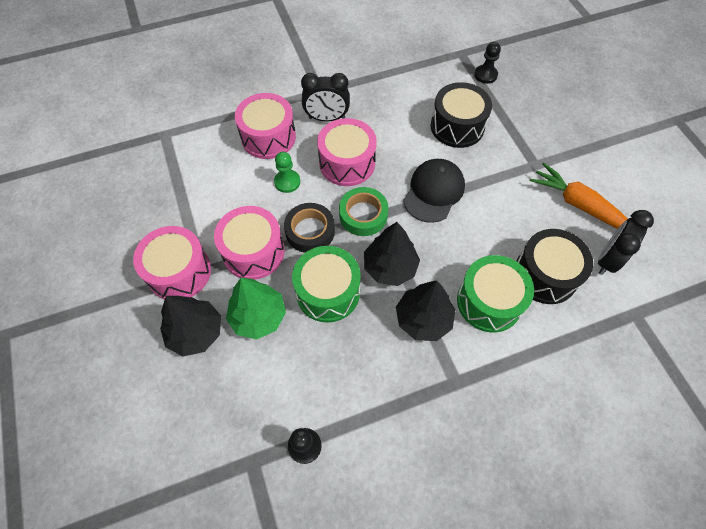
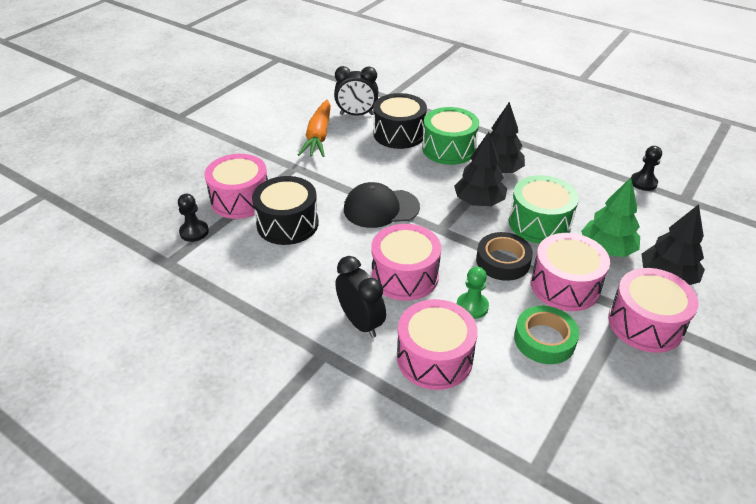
camera: 125 degrees left, 20 degrees down
(363, 215) = (449, 237): green tape -> green tape (544, 339)
(509, 112) = (240, 199): none -> pink drum

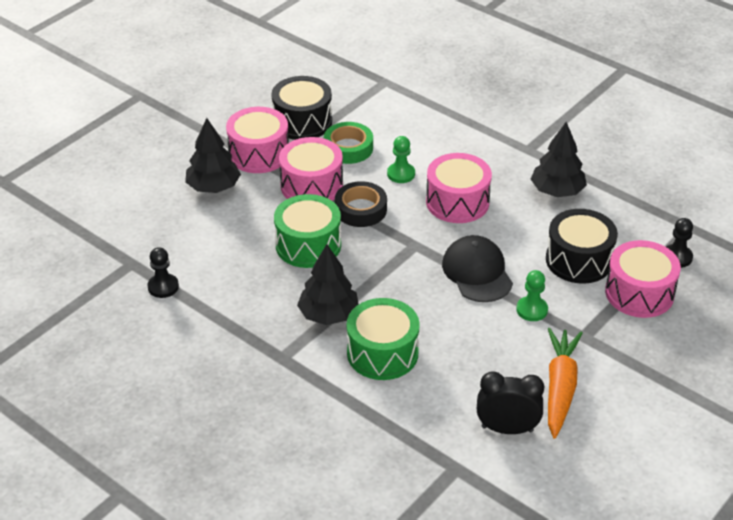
camera: 175 degrees left, 0 degrees up
(334, 182) = (532, 310): none -> green pawn
(361, 322) = (499, 168): black clock -> none
(381, 208) = (477, 272): black cap -> black cap turned 105 degrees counterclockwise
(399, 134) = (446, 385): black drum -> black drum (302, 122)
(434, 358) = (440, 141): pink drum -> none
(479, 202) = (365, 274): black tree -> black tree (557, 191)
(607, 249) = (253, 215): green tree -> none

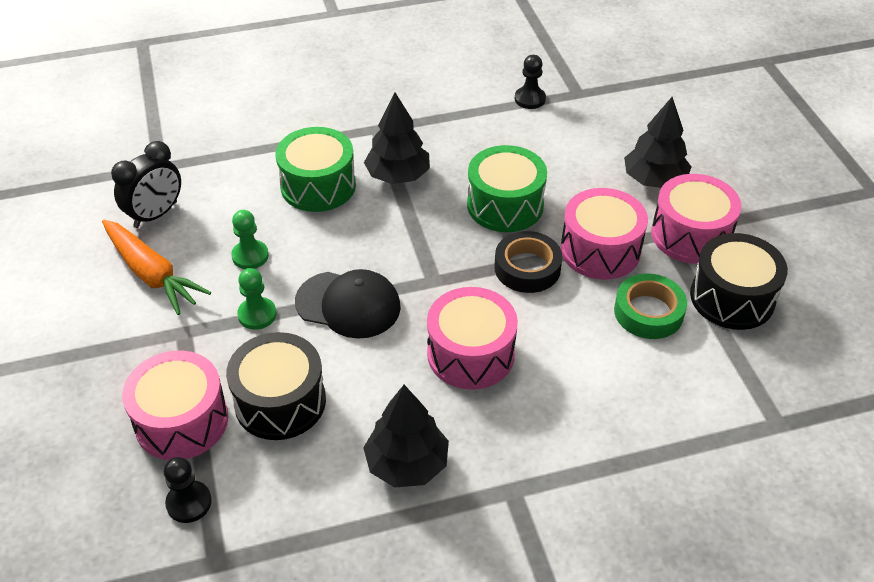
camera: 125 degrees right, 5 degrees up
(401, 174) = (562, 332): green pawn -> green pawn (250, 256)

